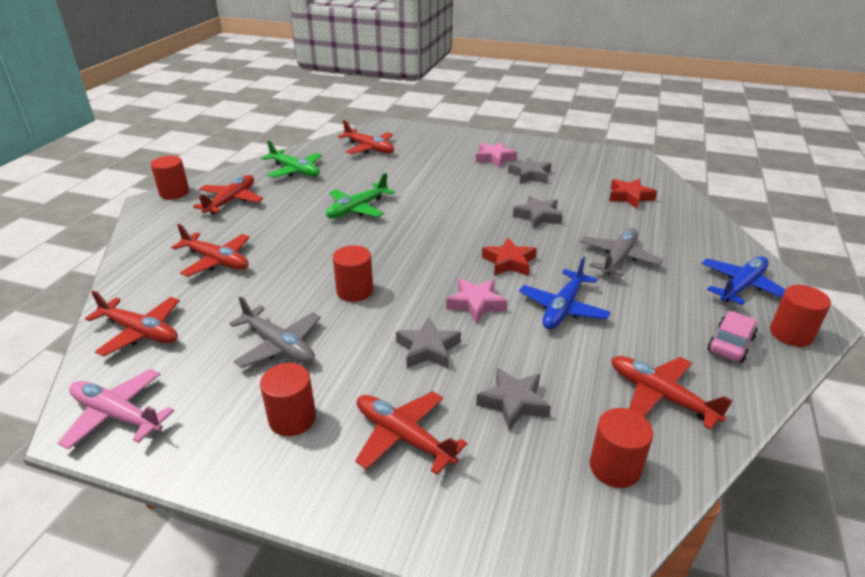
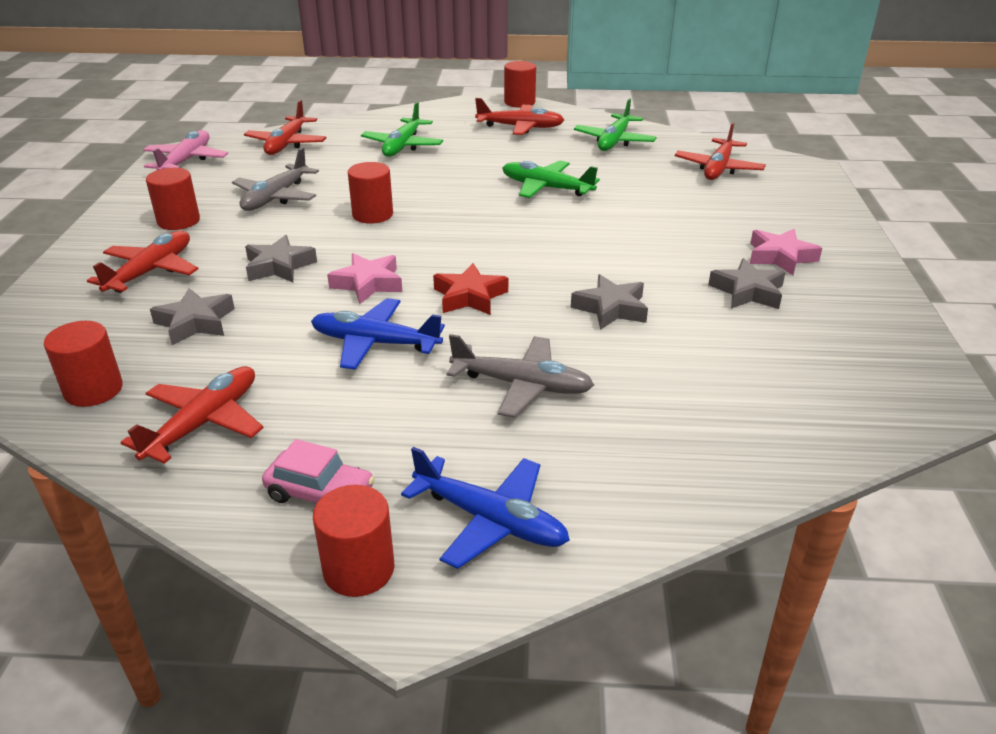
camera: 75 degrees right, 0 degrees up
(216, 261) = (403, 146): red plane -> green plane
(629, 197) = (749, 394): red star -> none

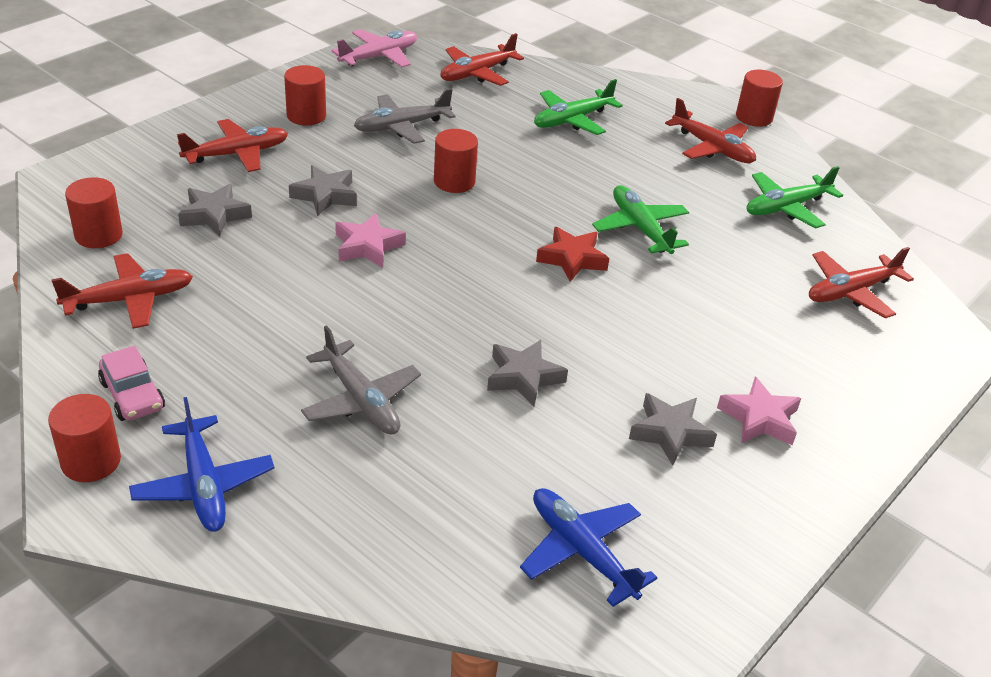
camera: 35 degrees right, 5 degrees up
(375, 343) = (307, 302): blue plane -> blue plane (582, 552)
(469, 296) = (427, 301): red star -> red star (572, 259)

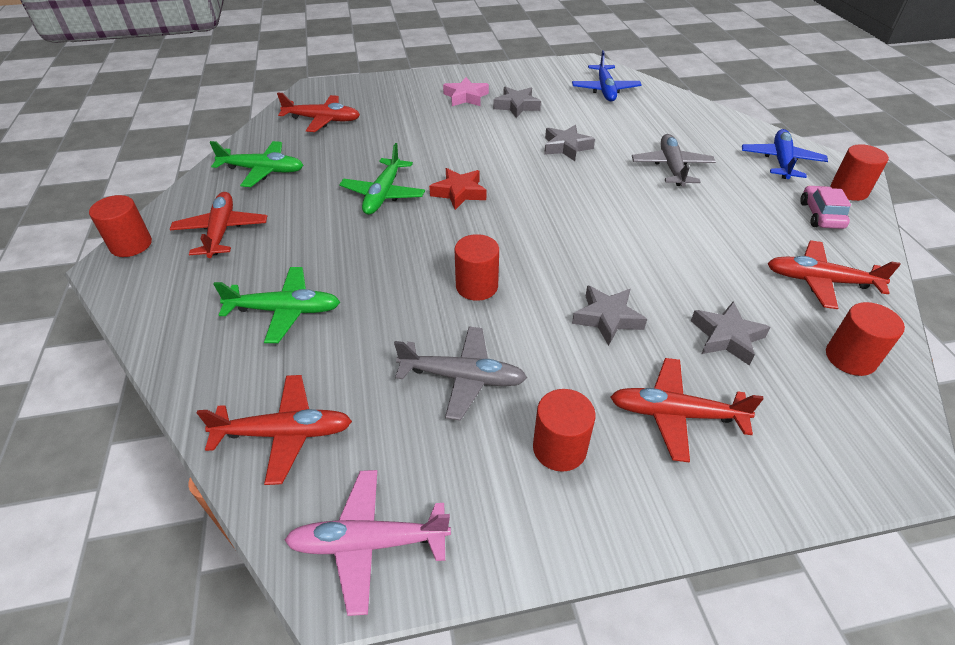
camera: 140 degrees left, 5 degrees up
(368, 246) = (602, 255): pink star -> none

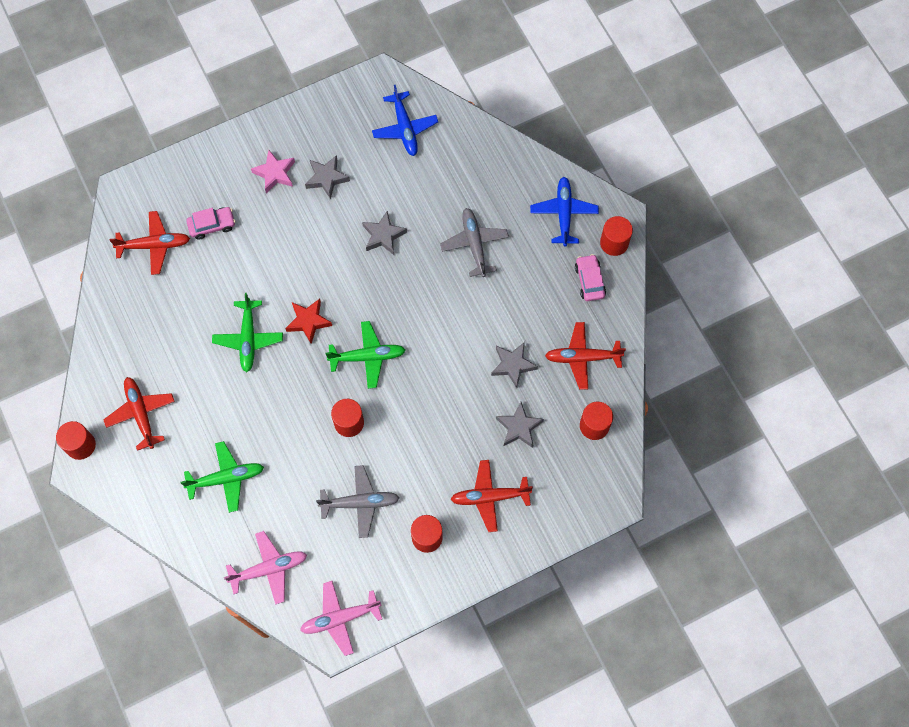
camera: 15 degrees left, 25 degrees up
(262, 170) = (135, 332): green plane -> green plane (367, 357)
(284, 433) = (268, 569): red plane -> pink plane
(387, 117) = (212, 225): none -> pink car
(607, 318) = (442, 430): grey star -> grey star (513, 365)

